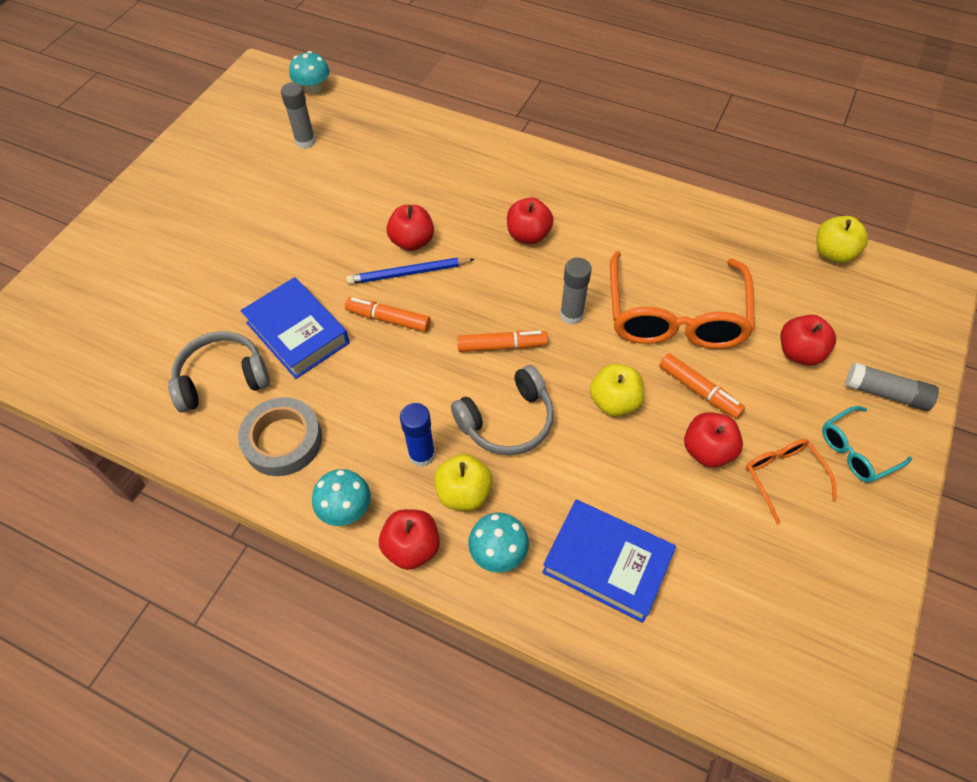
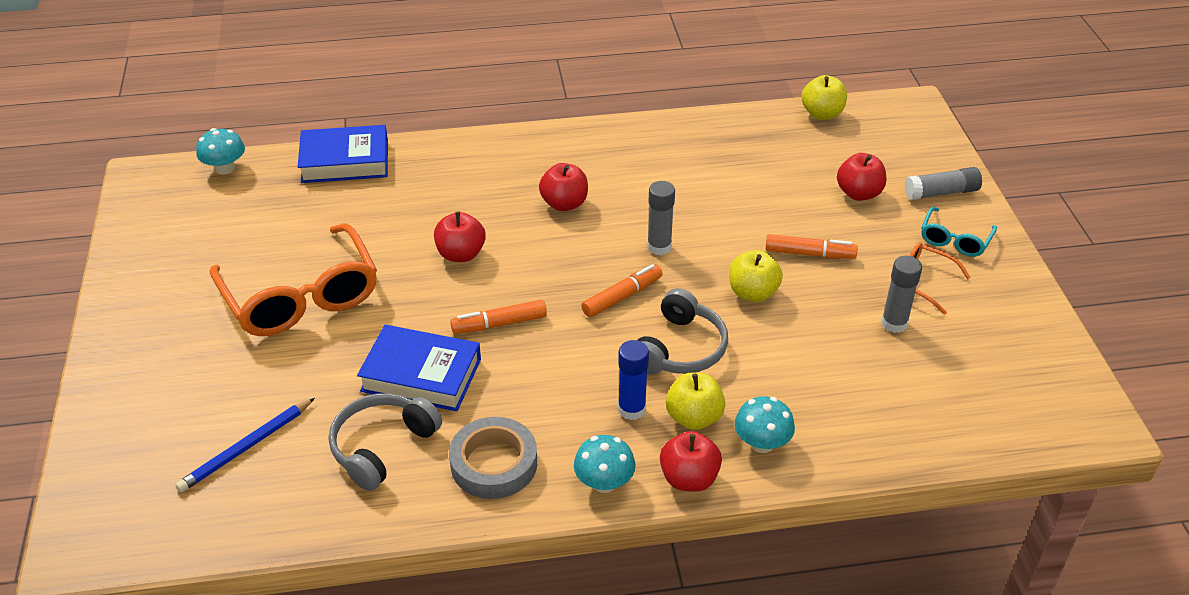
camera: 35 degrees left, 15 degrees down
(305, 142) = (265, 217): grey glue stick -> grey glue stick (894, 323)
(409, 273) = (482, 280): blue pencil -> blue pencil (246, 448)
(606, 563) = (850, 405): blue book -> blue book (345, 161)
(675, 316) = (743, 210): orange glasses -> orange glasses (301, 297)
(707, 450) = (853, 291): red apple -> none

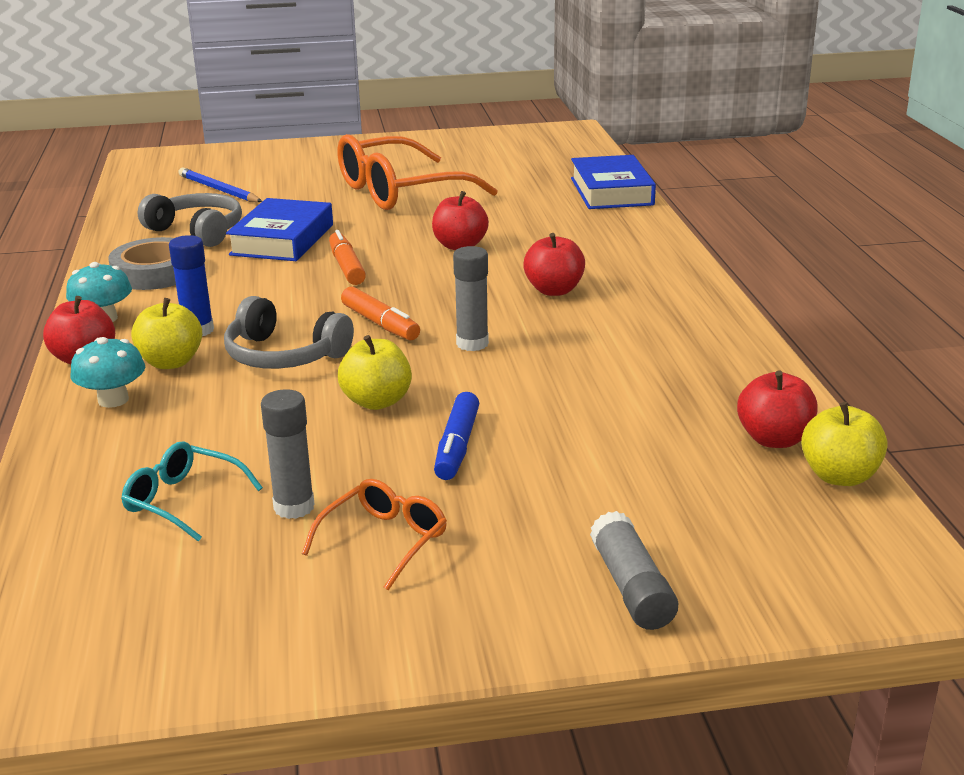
camera: 90 degrees right, 15 degrees down
(225, 168) = (588, 152): turquoise mushroom -> none
(809, 254) = (457, 446): orange marker -> blue marker
(859, 193) = (613, 498): red apple -> red apple (774, 439)
(955, 240) = (493, 588): turquoise glasses -> turquoise glasses (183, 501)

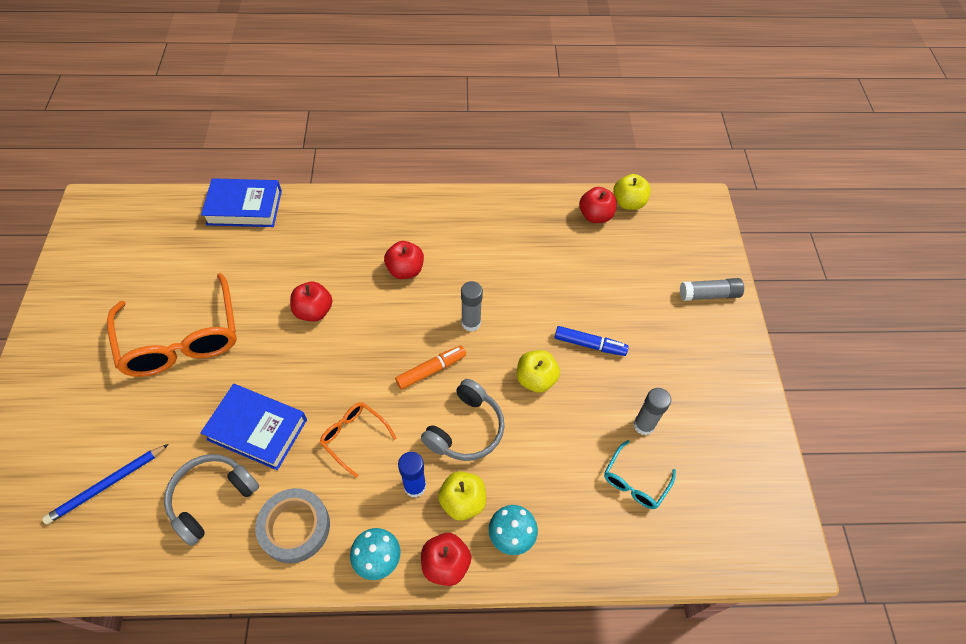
camera: 85 degrees left, 30 degrees up
(346, 267) = (329, 385): orange marker -> none
(384, 541) = (674, 385): orange glasses -> orange glasses (354, 437)

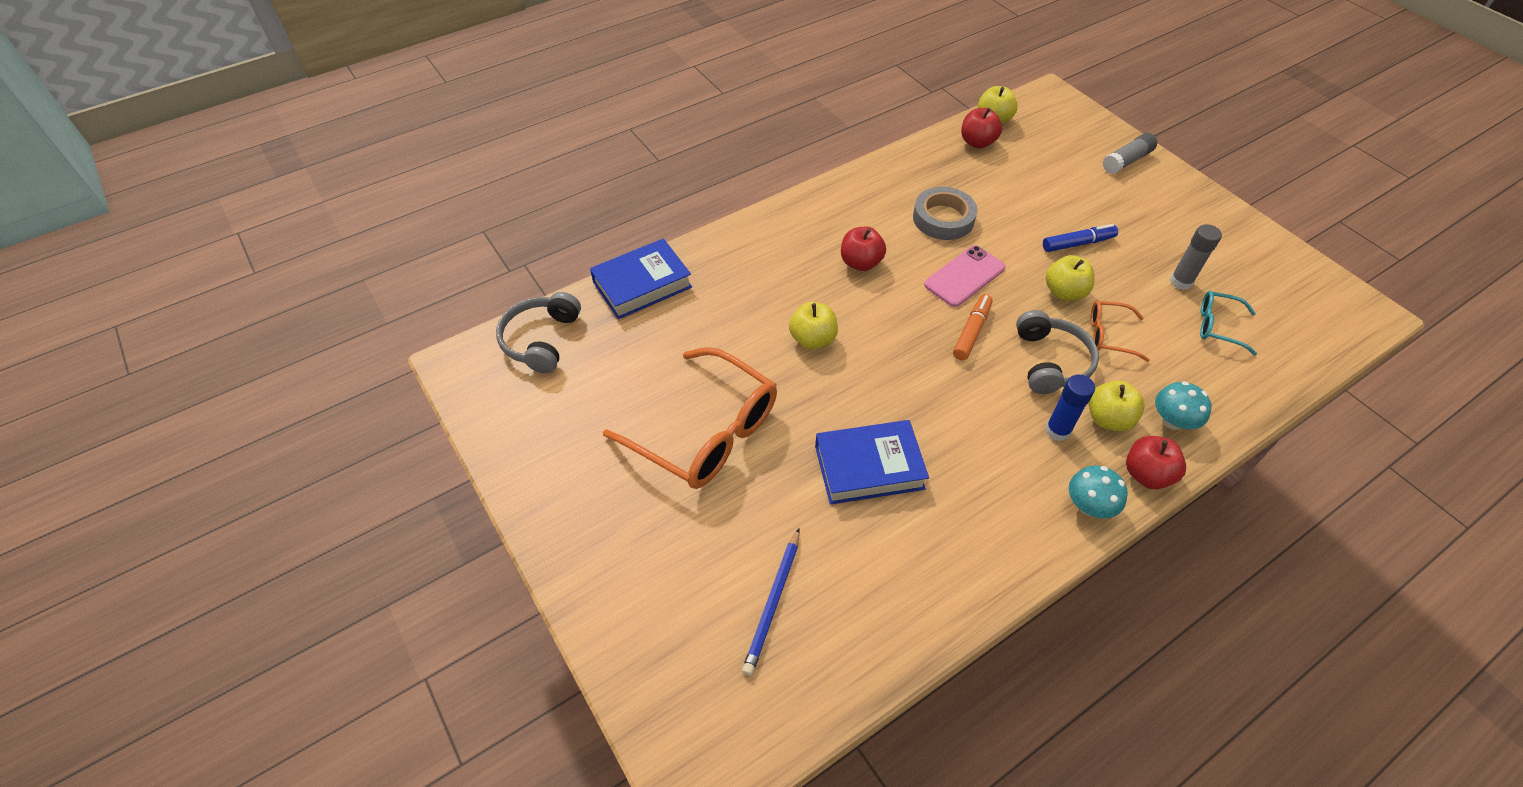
camera: 30 degrees left, 5 degrees down
(211, 498) = (890, 550): grey headphones -> grey headphones (541, 340)
(295, 527) = (992, 526): grey tape -> grey tape (943, 218)
(314, 311) = (812, 339): red apple -> yellow apple
(354, 437) = (963, 422): orange glasses -> orange glasses (1109, 335)
(471, 323) = (964, 276): grey glue stick -> pink phone
(635, 481) = (1218, 326): turquoise glasses -> turquoise glasses turned 105 degrees clockwise

